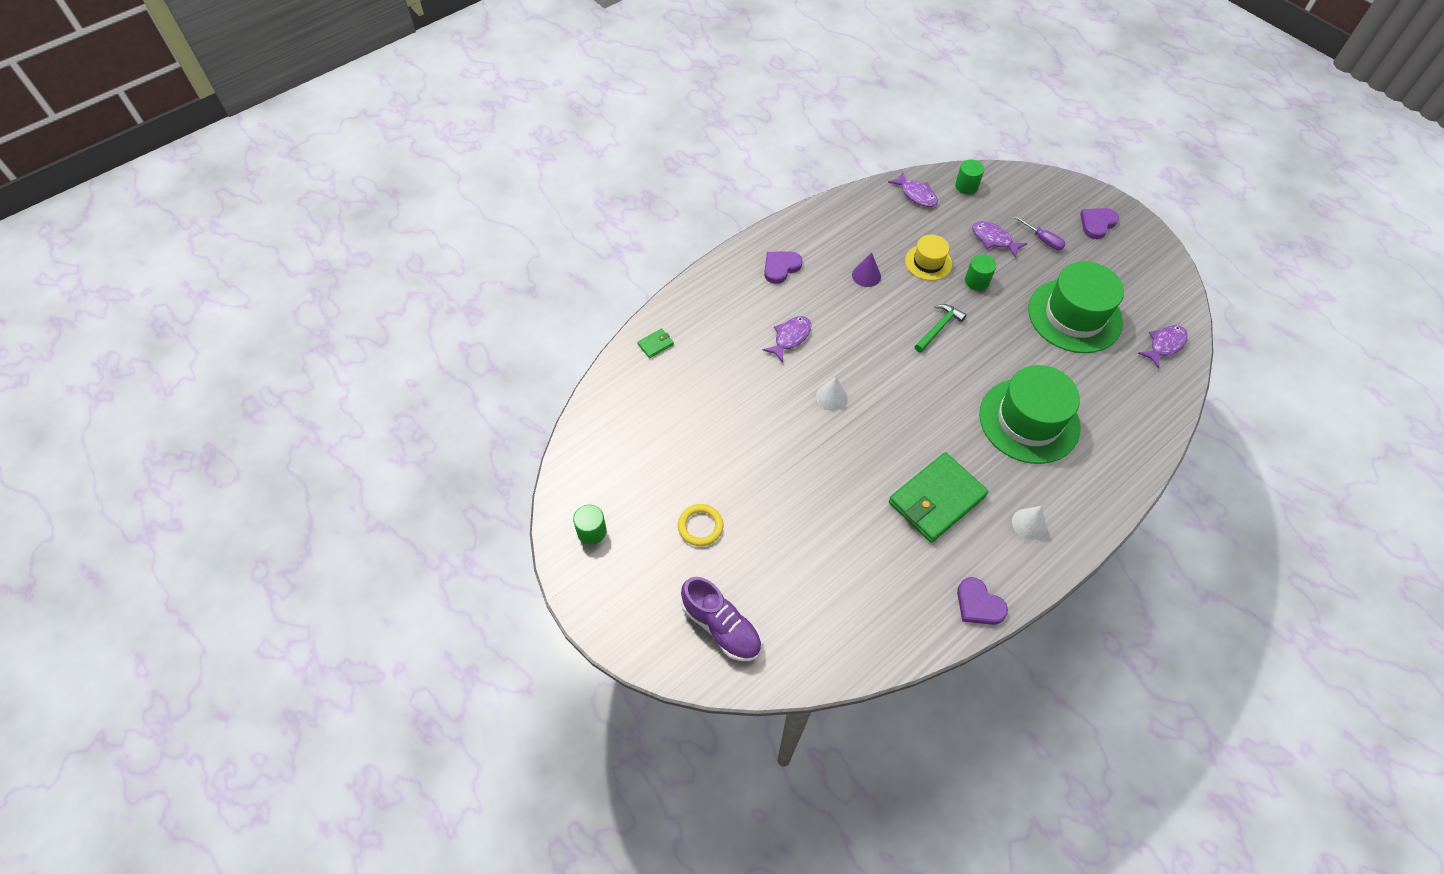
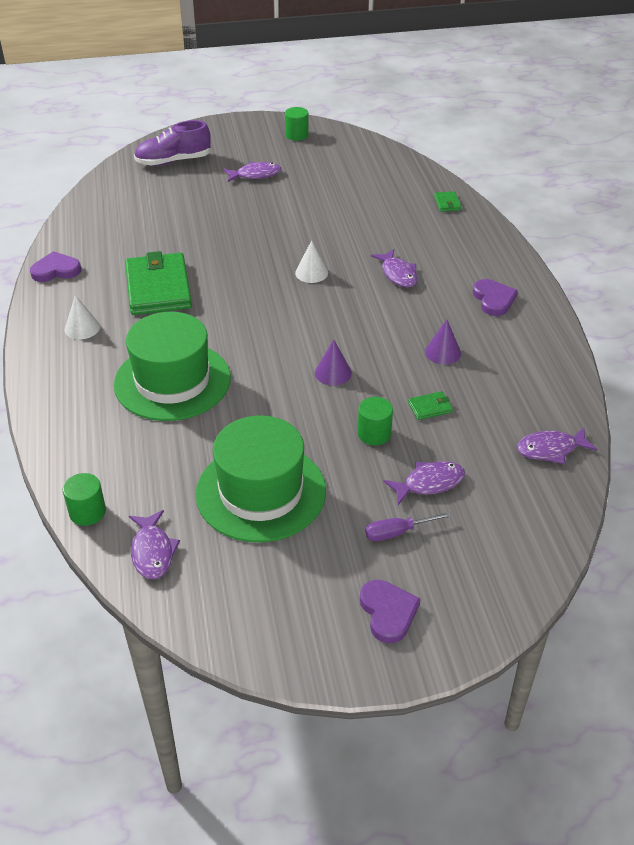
camera: 120 degrees right, 15 degrees down
(700, 526) = (255, 175): yellow ring -> purple fish
(928, 262) = (430, 407): yellow hat -> green wallet
(939, 328) = (333, 373): green hammer -> purple cone
(966, 186) = (541, 506): green cylinder -> green cylinder (87, 512)

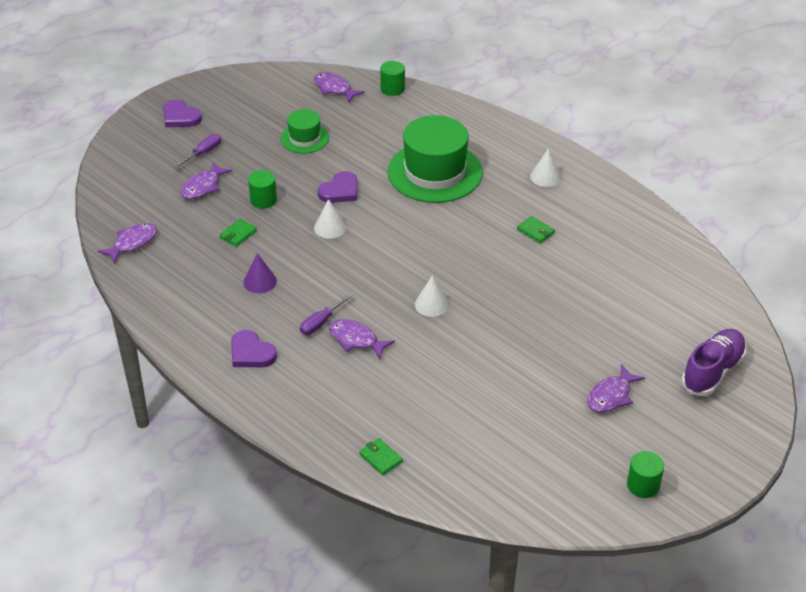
camera: 145 degrees right, 0 degrees up
(56, 270) = (632, 208): purple heart -> purple heart (340, 191)
(158, 288) = (535, 231): green wallet -> green wallet, size x0.40
(261, 492) = (304, 138): green hat -> green hat, size x0.53
(333, 373) = (330, 227): purple cone -> white cone
(415, 297) = (321, 322): none -> purple screwdriver

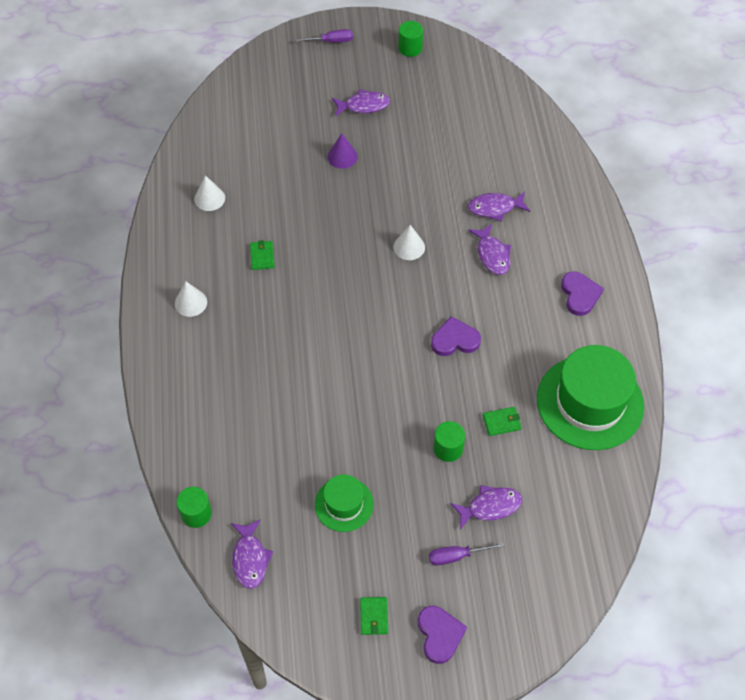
camera: 140 degrees left, 15 degrees up
(132, 243) = (602, 478): purple fish -> purple fish (495, 208)
(260, 281) = (522, 357): purple cone -> purple cone (342, 156)
(321, 322) = (505, 286): purple screwdriver -> purple screwdriver (331, 41)
(330, 227) = (418, 375): white cone -> white cone (209, 198)
(340, 191) = (372, 411): purple heart -> purple heart (455, 340)
(380, 458) = (553, 160): green wallet -> green wallet (374, 616)
(435, 172) = (272, 373): green hat -> green hat (590, 402)
(712, 371) = (282, 79): purple shoe -> none

